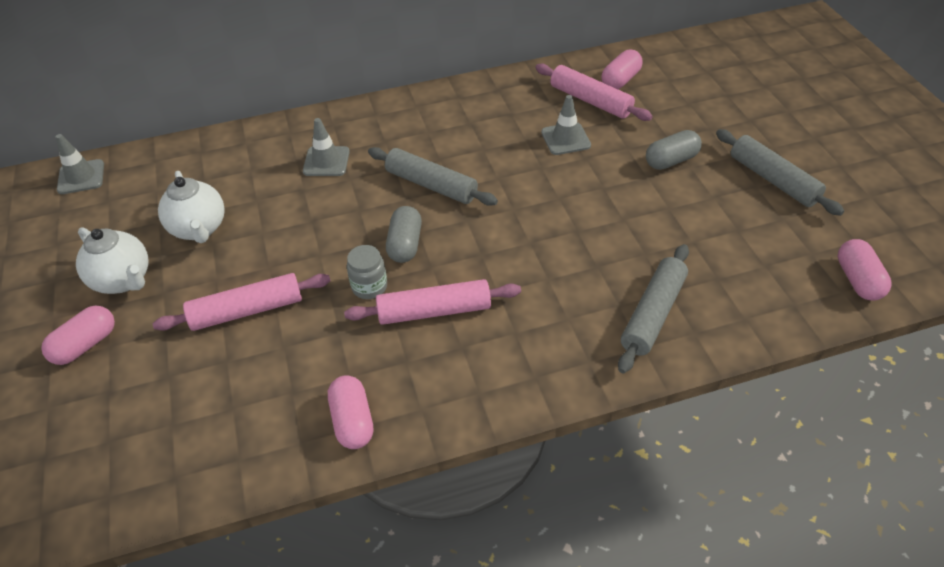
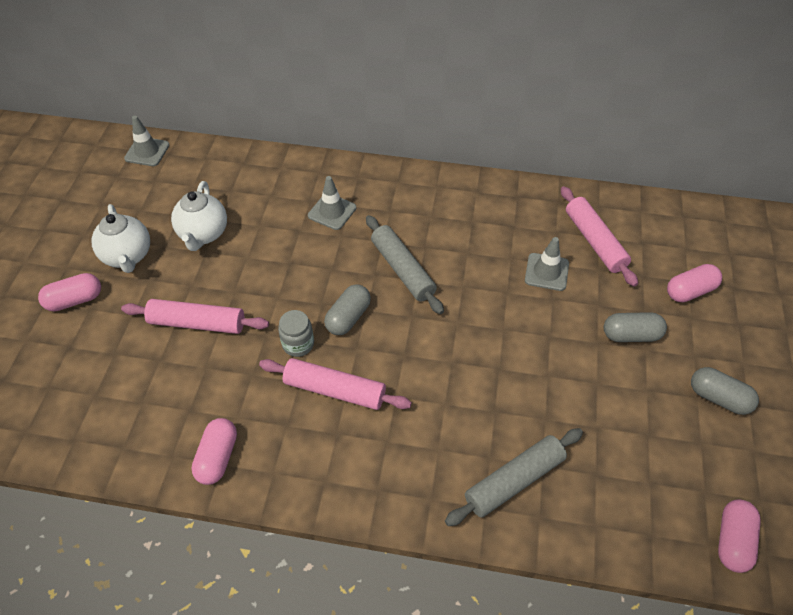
camera: 25 degrees right, 5 degrees up
(620, 80) = (637, 231): pink capsule -> pink capsule (690, 291)
(773, 180) = (718, 398): grey rolling pin -> grey capsule

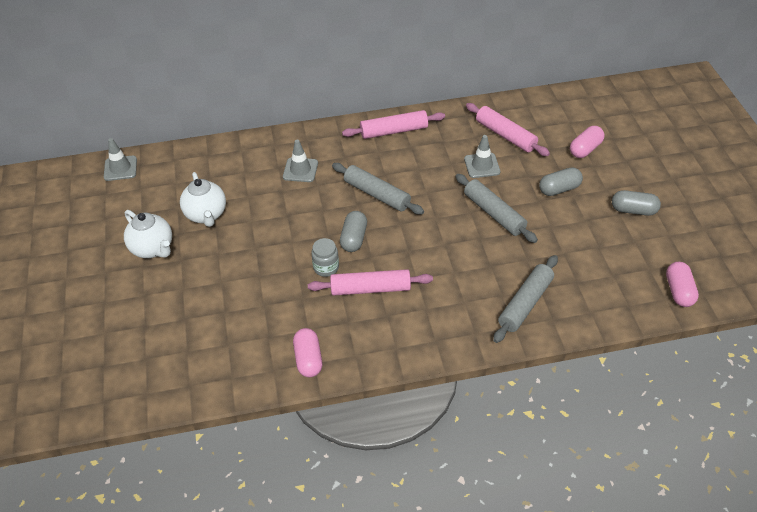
camera: 20 degrees left, 5 degrees down
(75, 300) = (128, 292): pink capsule -> none
(197, 323) = (239, 278): pink rolling pin -> pink rolling pin (394, 131)
(532, 341) = (494, 213): none -> grey rolling pin

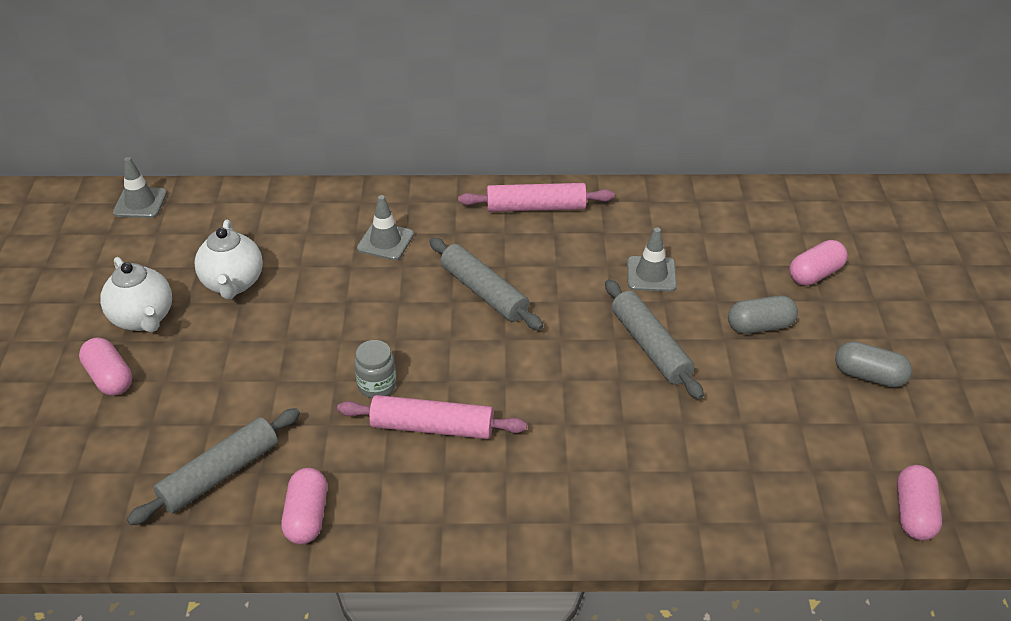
camera: 10 degrees right, 5 degrees down
(145, 292) = (109, 378): none -> pink capsule
(354, 238) = (431, 350): grey capsule -> none
(505, 135) = (699, 237): pink rolling pin -> none
(525, 304) = (661, 490): grey rolling pin -> grey rolling pin (220, 474)

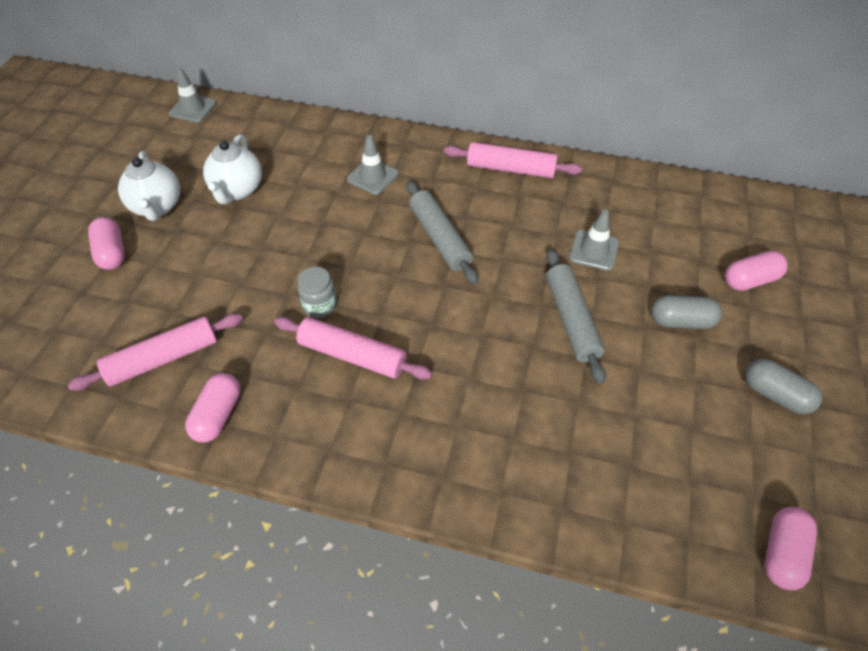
camera: 15 degrees right, 10 degrees up
(220, 474) = (163, 358): grey rolling pin -> pink rolling pin

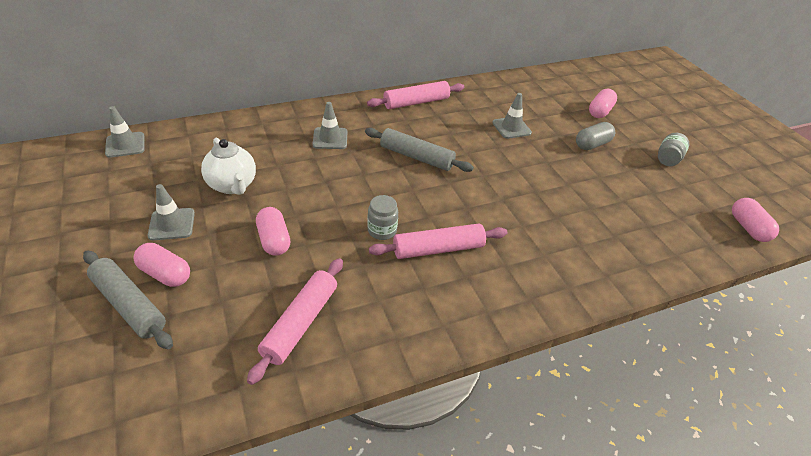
camera: 40 degrees left, 10 degrees down
(157, 207) = (172, 224): white teapot -> grey traffic cone
(218, 415) = (388, 336): pink capsule -> pink capsule (274, 240)
(571, 320) = (540, 168): grey rolling pin -> grey rolling pin (129, 305)
(775, 395) = (668, 159): grey capsule -> grey jar

